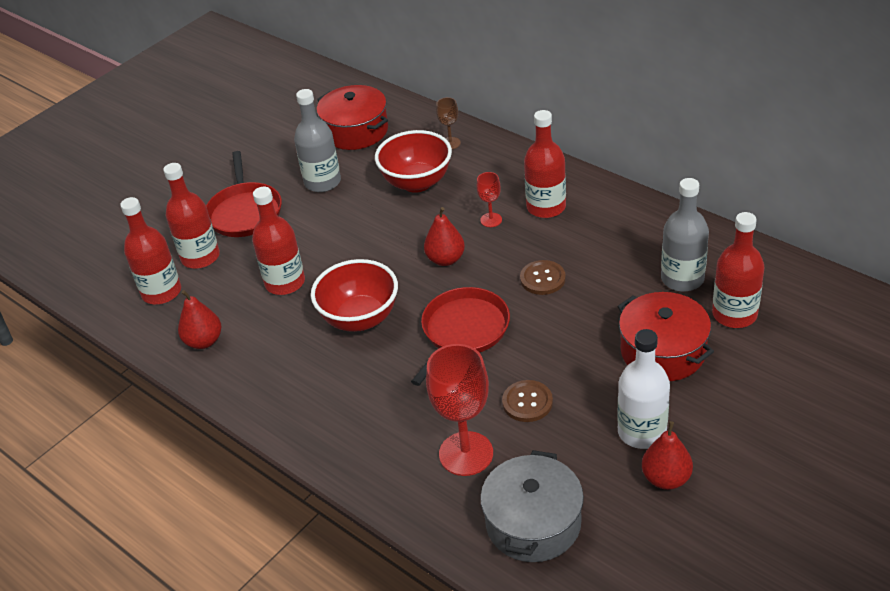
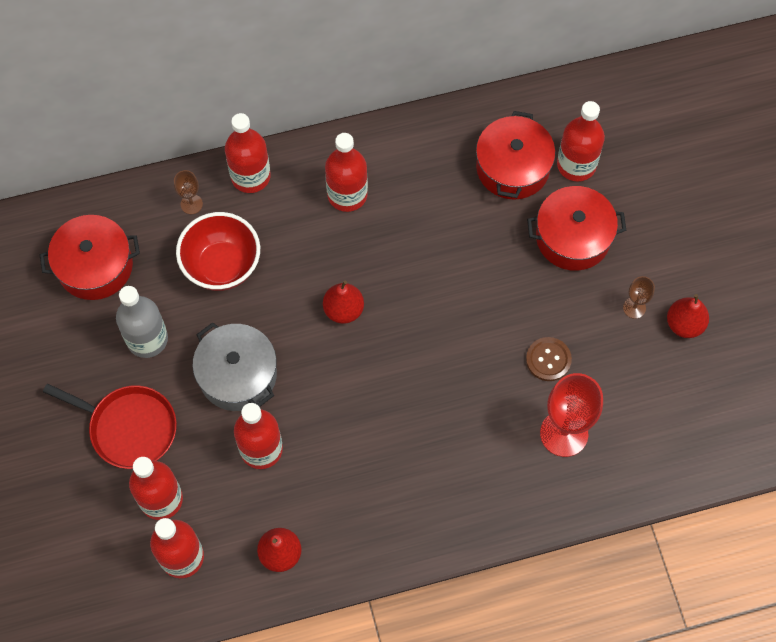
camera: 60 degrees left, 25 degrees up
(360, 319) = (358, 417): red bowl -> none
(463, 331) = (438, 352): red pan -> none
(491, 220) = (325, 244): red goblet -> none
(504, 155) = (250, 176): none -> red bottle
(533, 523) = (658, 432): grey pot -> grey pot (237, 375)
(542, 279) = (429, 258): brown button -> none
(642, 432) = (634, 308): white bottle -> brown goblet
(682, 279) = (512, 167): grey bottle -> red pot

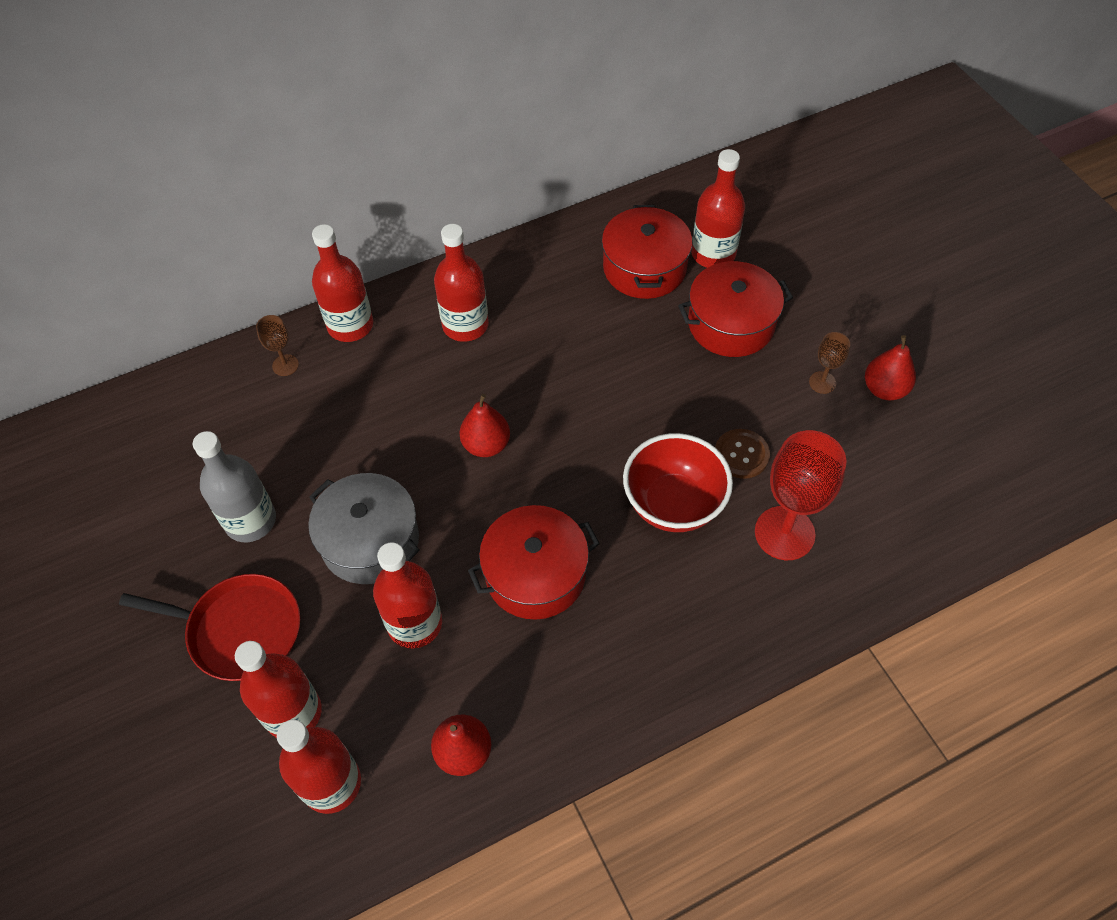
camera: 10 degrees left, 10 degrees down
(95, 266) = (176, 451): red pot -> red pot (535, 574)
(222, 266) = (331, 423): red bowl -> red bowl (673, 504)

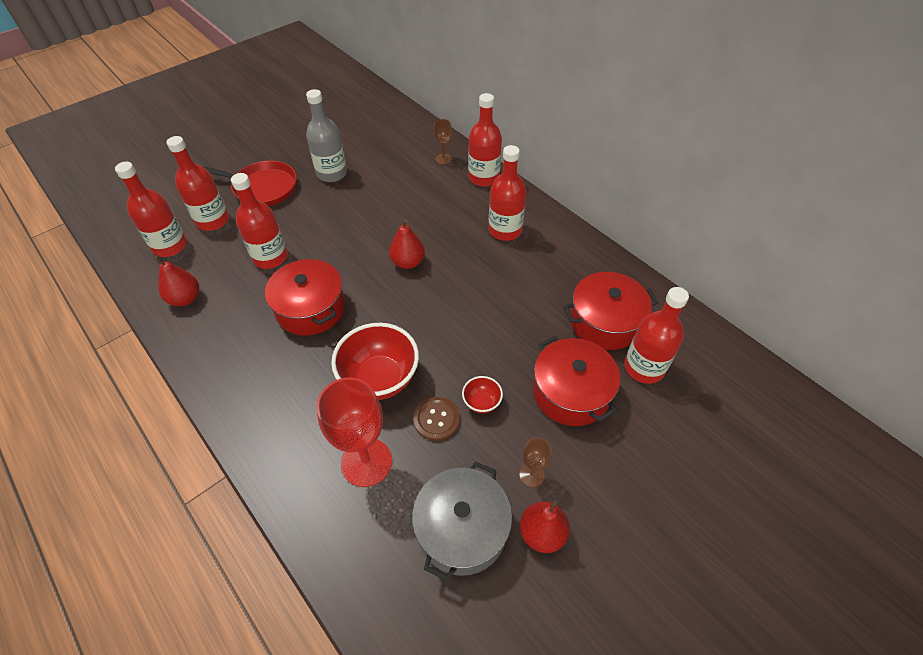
camera: 75 degrees right, 5 degrees down
(239, 630) = (262, 188): red pan -> red pan turned 75 degrees counterclockwise
(370, 541) = (325, 224): grey pot -> grey pot (462, 529)
(728, 407) = (481, 403): none -> red bowl

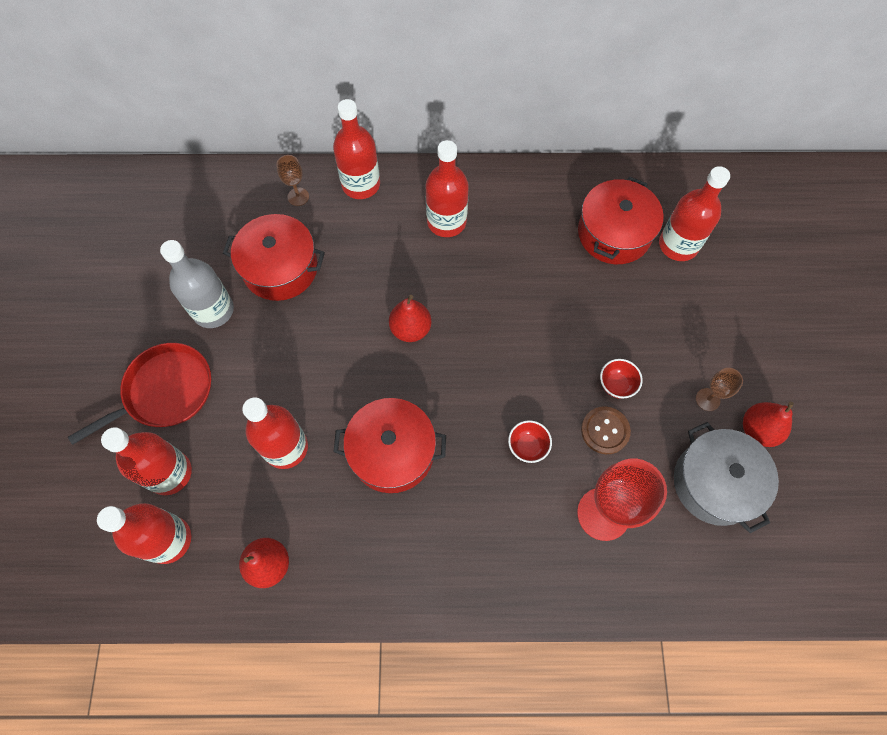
camera: 50 degrees left, 15 degrees up
(380, 379) = (527, 446): red bowl -> red bowl, size x0.47
(571, 392) = (659, 313): red pot -> red pot (280, 268)

